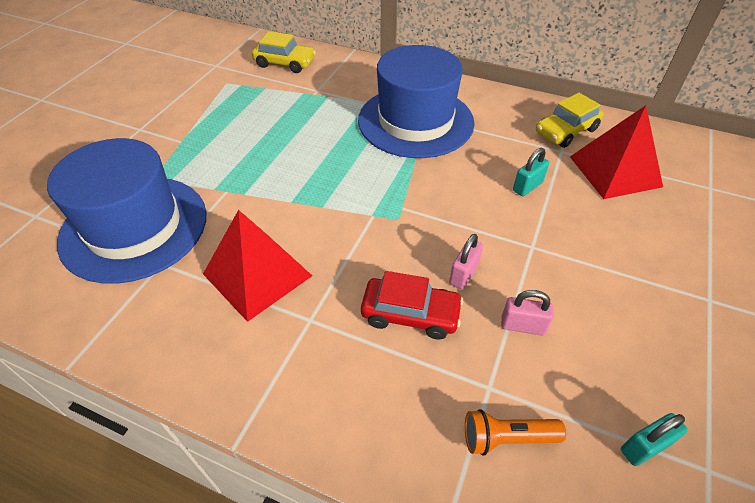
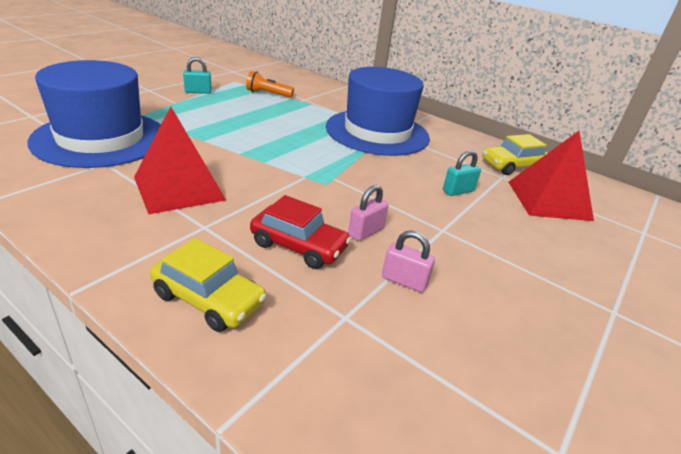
camera: 10 degrees right, 15 degrees down
(285, 63) = (288, 80): yellow car -> yellow car (209, 299)
(506, 438) = (341, 361): orange flashlight -> orange flashlight (268, 94)
(644, 447) = (491, 411): turquoise padlock -> turquoise padlock (198, 92)

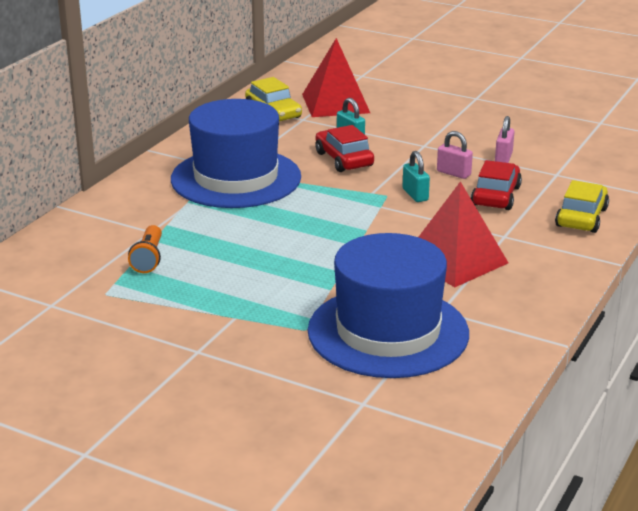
camera: 95 degrees left, 5 degrees down
(198, 92) = (178, 311): turquoise padlock -> turquoise padlock (415, 195)
(408, 179) = (344, 159): none -> red car

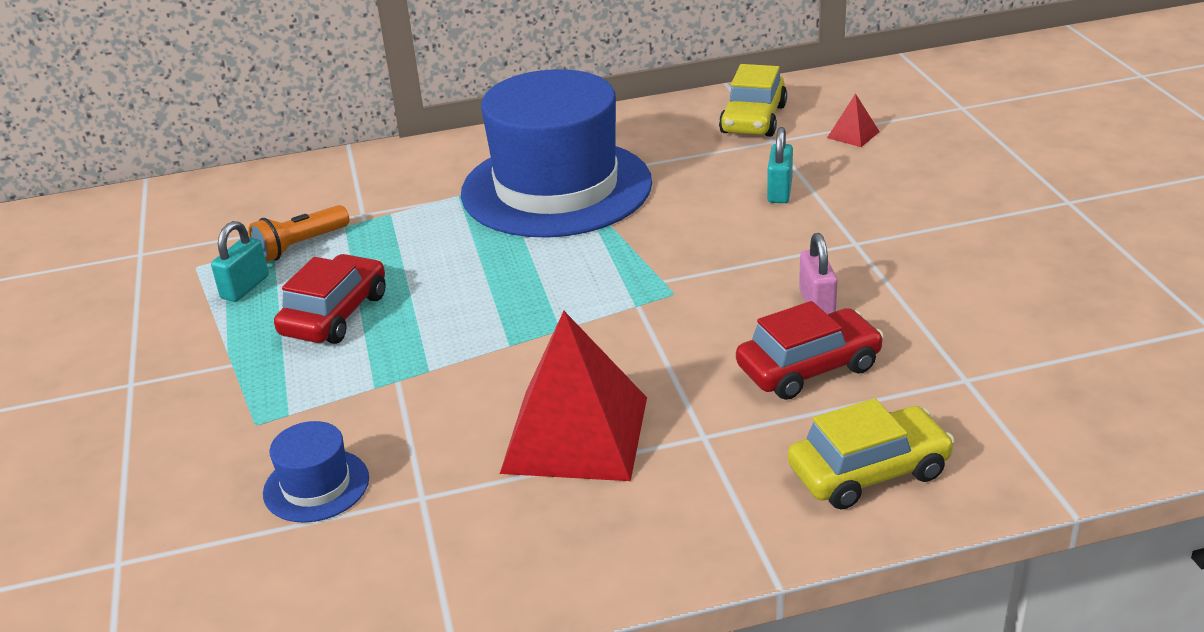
camera: 50 degrees right, 5 degrees up
(335, 103) = (853, 134): red pyramid -> red pyramid, size x0.41
(344, 159) = (717, 217): red car -> red car (335, 314)
(388, 332) = (316, 485): blue hat -> blue hat, size x0.41
(415, 195) = (708, 310): turquoise padlock -> turquoise padlock (245, 287)
(503, 158) = (932, 313): pink padlock -> none

